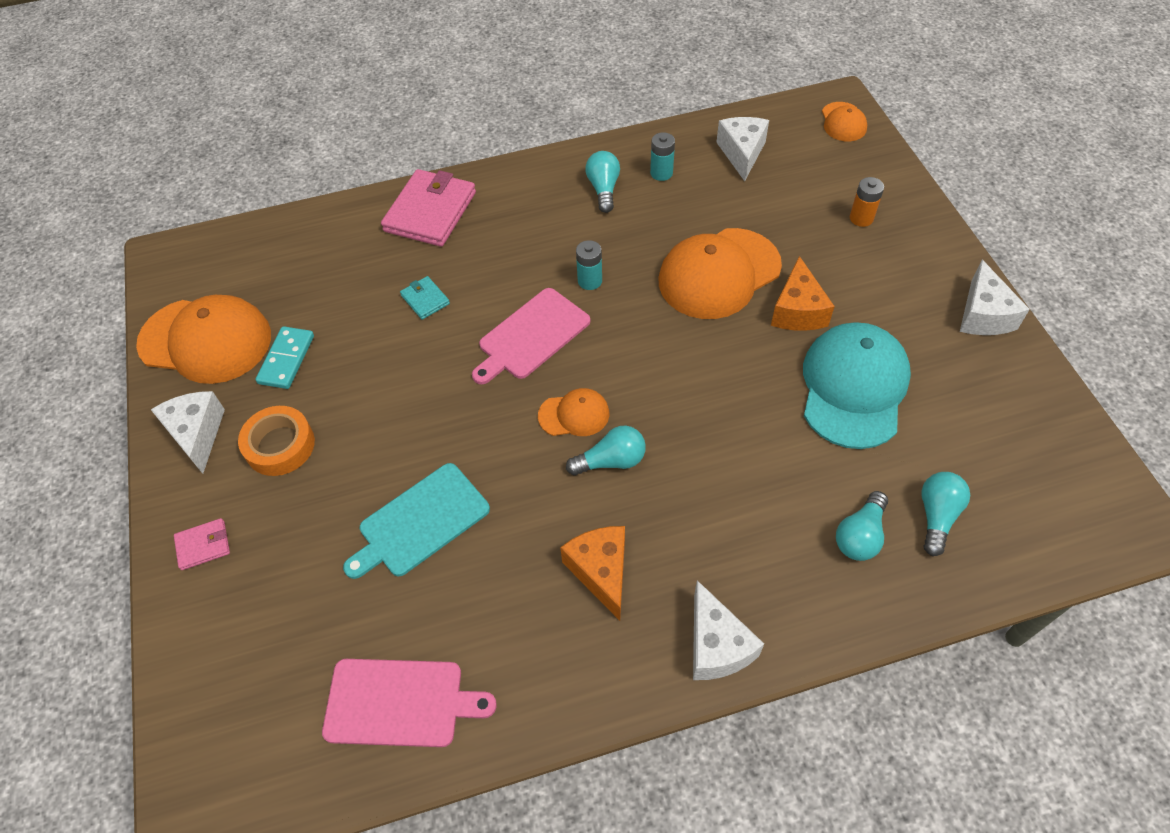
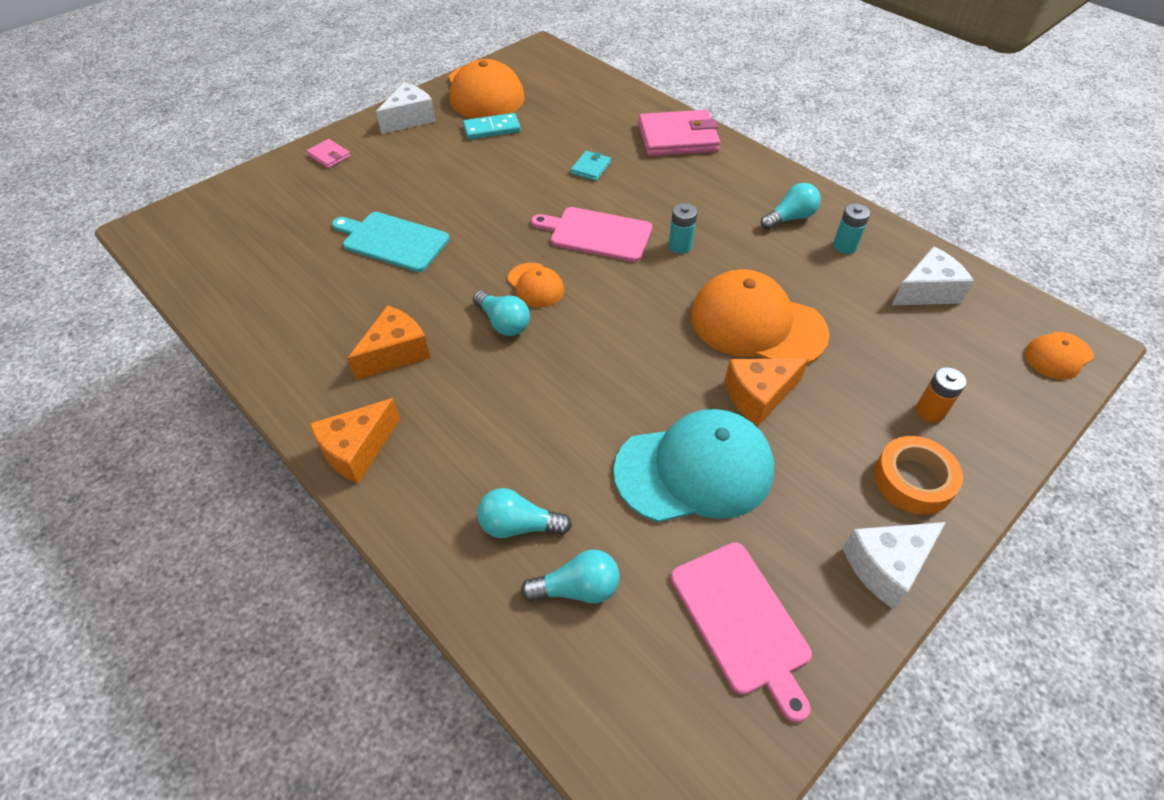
camera: 60 degrees right, 5 degrees down
(280, 445) = (420, 155): orange tape -> orange tape (913, 480)
(400, 703) = (246, 286): pink cutting board -> pink cutting board (741, 621)
(716, 645) = (357, 450): white cheese -> orange cheese

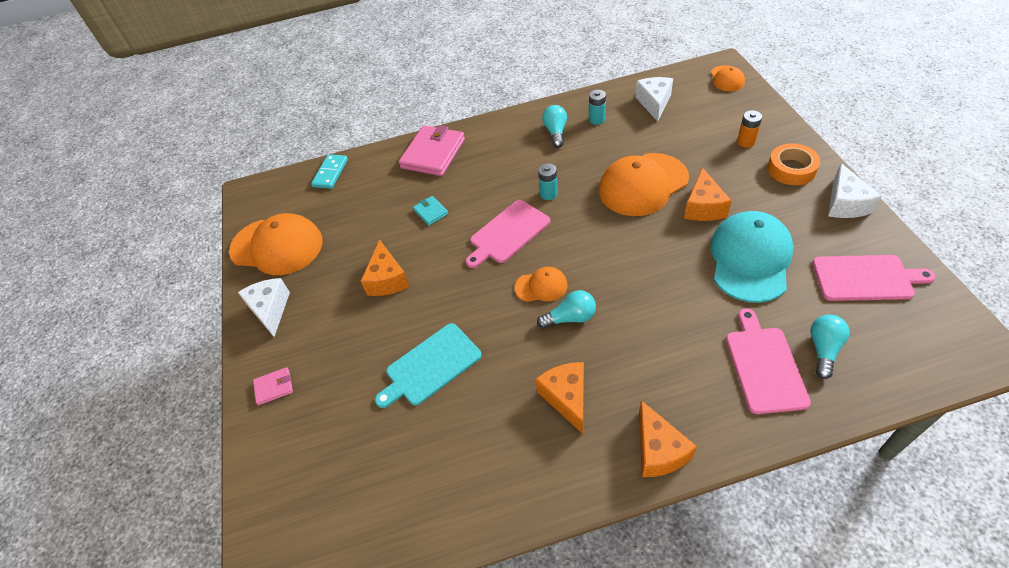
camera: 55 degrees left, 0 degrees up
(483, 173) = (387, 279): none -> orange cheese
(492, 129) = (333, 256): turquoise domino -> turquoise domino (330, 173)
(519, 525) = (764, 366): turquoise light bulb -> pink cutting board

